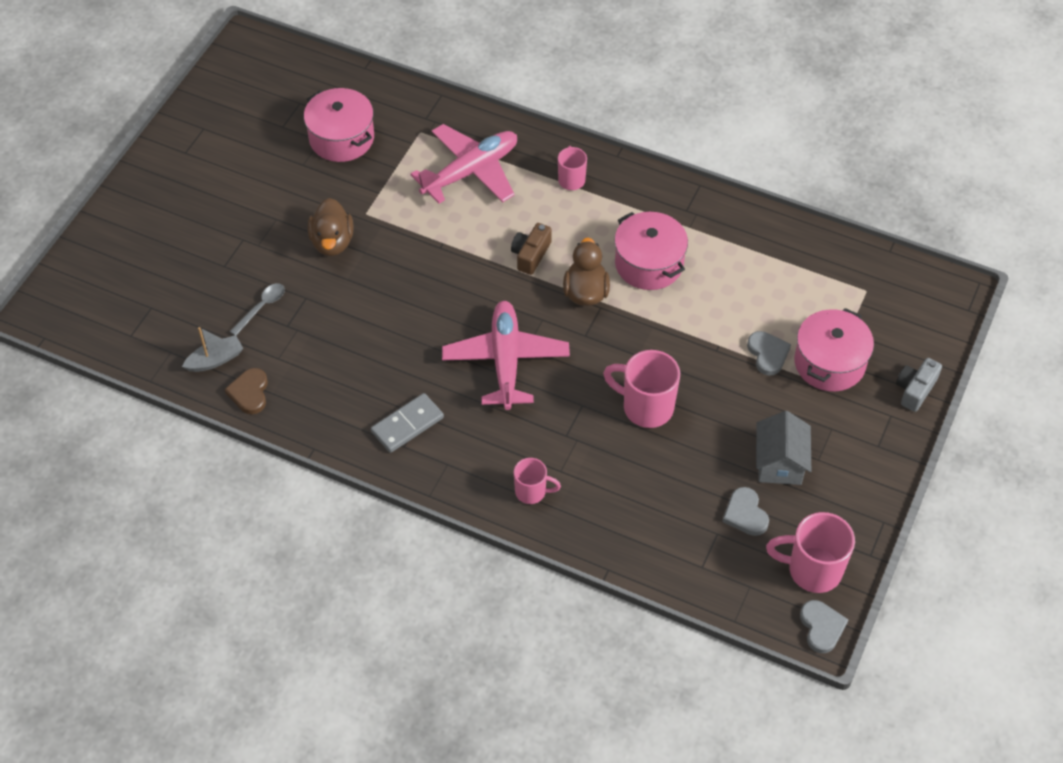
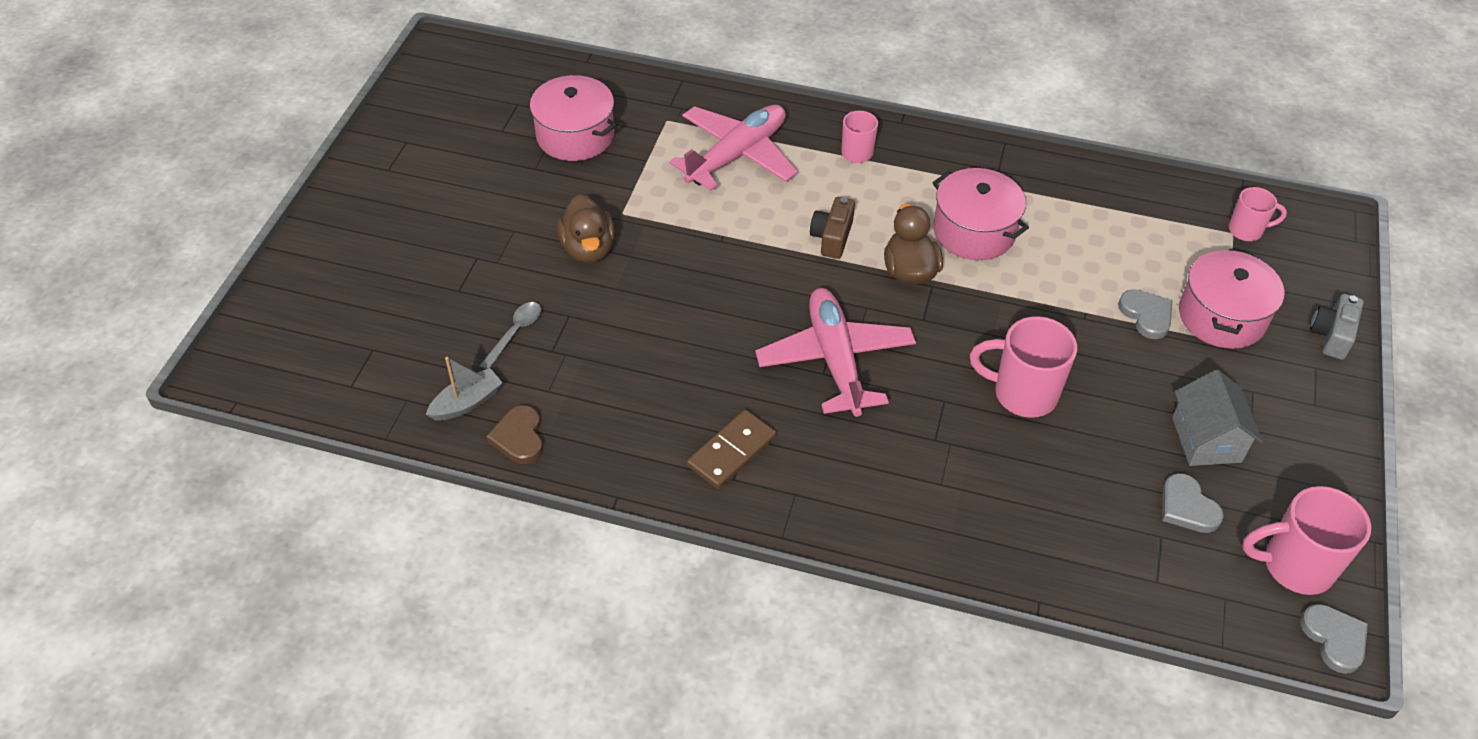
camera: 10 degrees left, 5 degrees down
(407, 424) = (731, 451): grey domino -> brown domino
(532, 492) = (912, 515): pink mug -> pink mug (1246, 230)

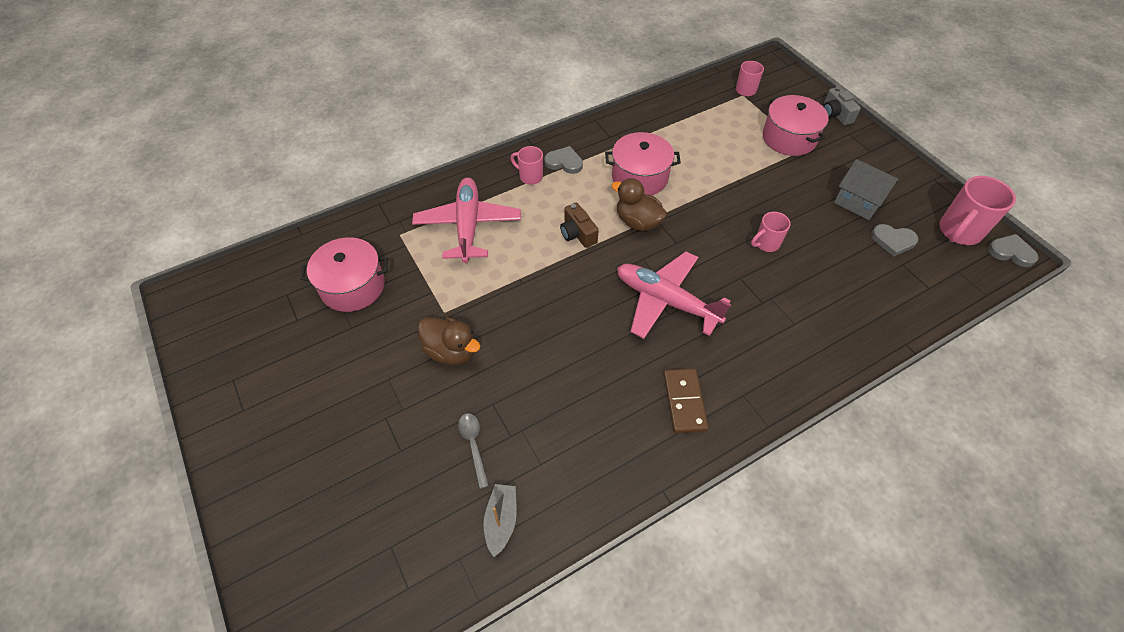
camera: 45 degrees left, 5 degrees up
(519, 437) = (562, 511): brown heart -> none
(1022, 394) = (766, 244): pink mug -> pink mug, size x0.59
(1146, 315) = (762, 161): grey heart -> grey heart (564, 162)

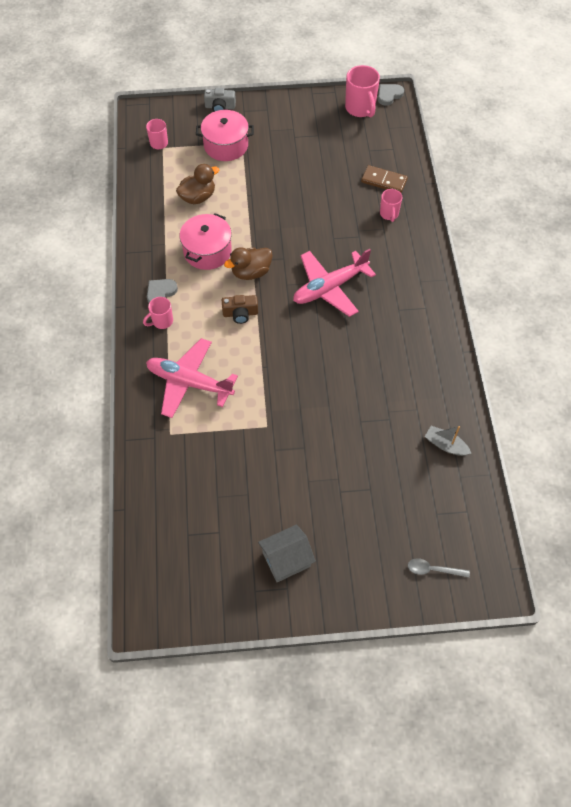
camera: 65 degrees left, 5 degrees up
(353, 286) = (206, 483): pink pot -> none
(451, 351) = (304, 432): brown duck -> brown duck (198, 197)
(474, 445) = (387, 443): grey spoon -> grey spoon (433, 569)
(684, 402) = (410, 313): brown domino -> brown domino (384, 181)
(766, 244) = (313, 209): pink mug -> pink mug (389, 214)
(858, 202) = (307, 142): grey house -> grey house (286, 559)
(893, 241) = (349, 144): grey heart -> none

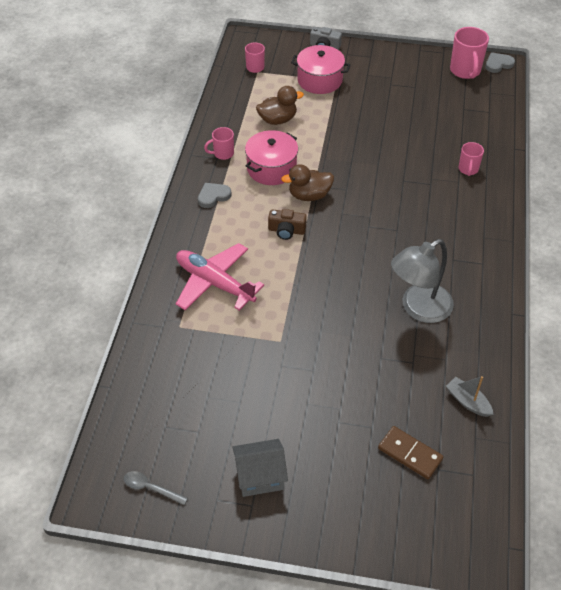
camera: 15 degrees right, 10 degrees down
(162, 321) = (206, 222): pink mug -> pink mug (223, 154)
(330, 288) = (386, 225): pink plane -> none
(381, 365) = (418, 308): none -> grey lamp
(384, 181) = (471, 139): brown domino -> brown domino (410, 454)
(433, 569) = (418, 526): grey spoon -> grey spoon (151, 488)

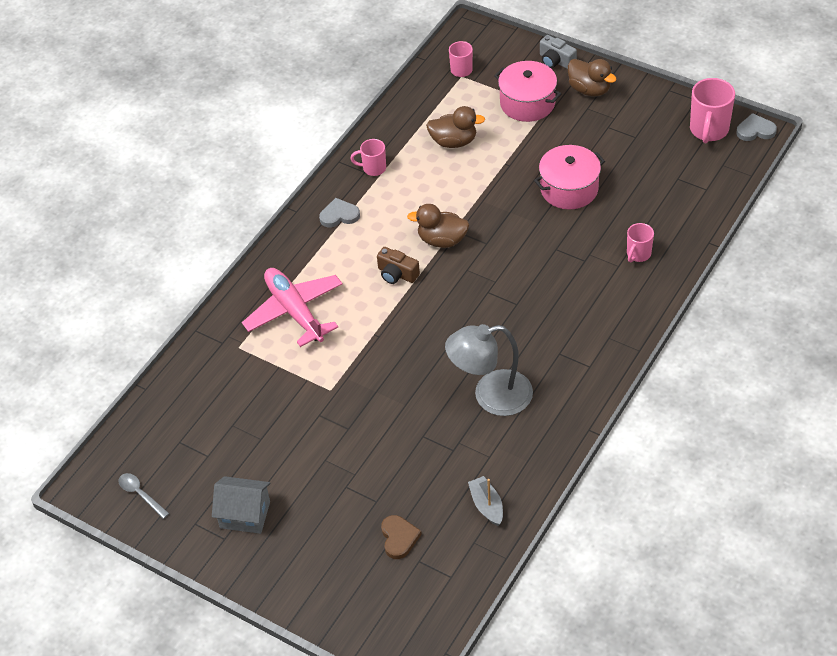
camera: 25 degrees right, 0 degrees up
(271, 168) = (417, 199): pink pot -> pink pot (569, 189)
(361, 61) = (589, 89): none -> brown duck
(410, 454) = (399, 538): brown domino -> brown heart

